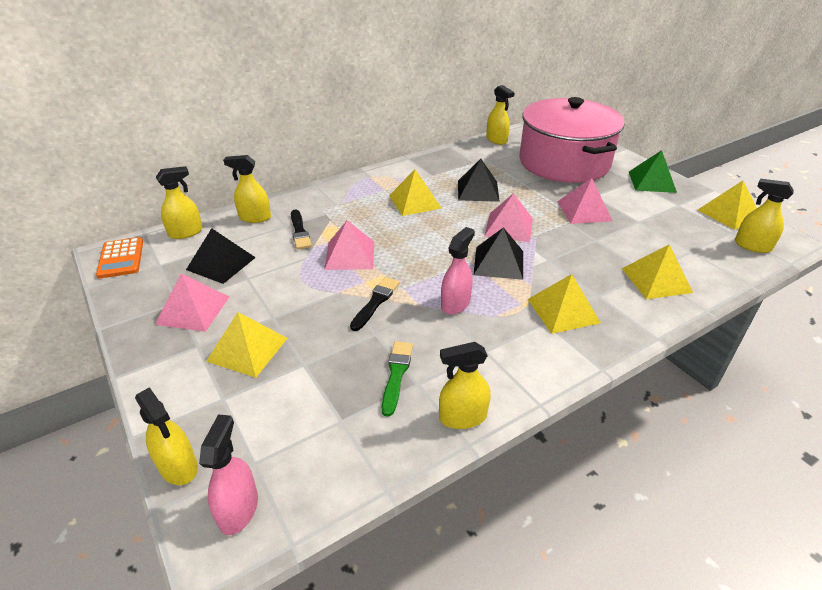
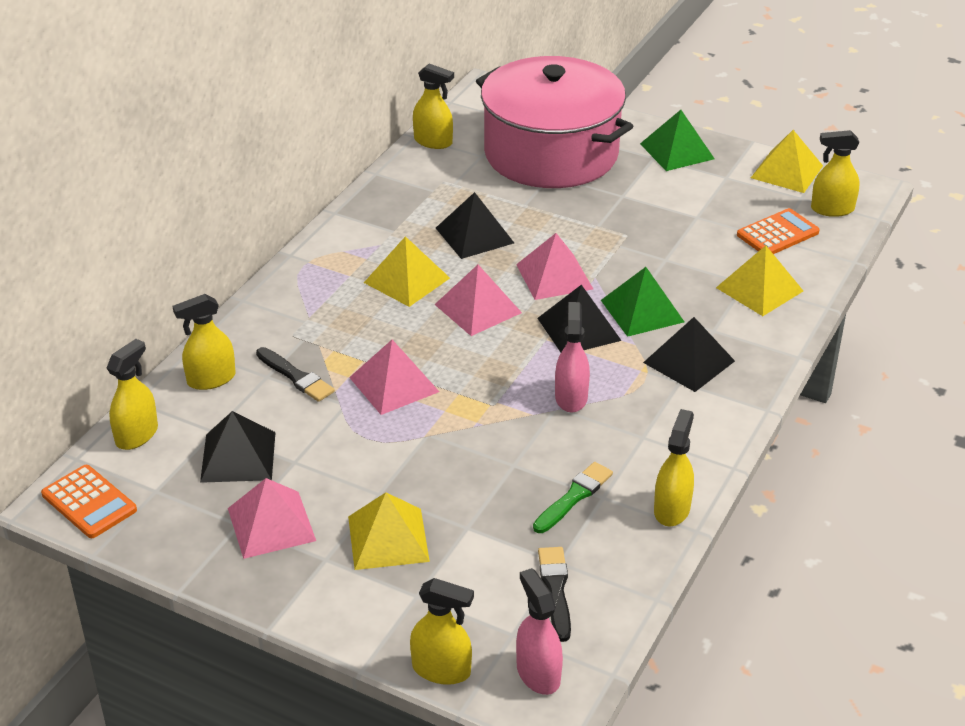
camera: 30 degrees left, 0 degrees up
(376, 302) = (481, 430): black brush -> black brush (555, 590)
(396, 374) = (574, 497): green brush -> green brush turned 60 degrees clockwise
(462, 417) = (672, 509): yellow spray bottle -> yellow spray bottle turned 150 degrees clockwise
(553, 266) = (642, 311): none -> green pyramid
(563, 310) = (689, 361): yellow pyramid -> black pyramid
(584, 211) = (626, 223): pink pyramid -> pink pyramid (478, 308)
(696, 249) = (777, 234): none -> orange calculator

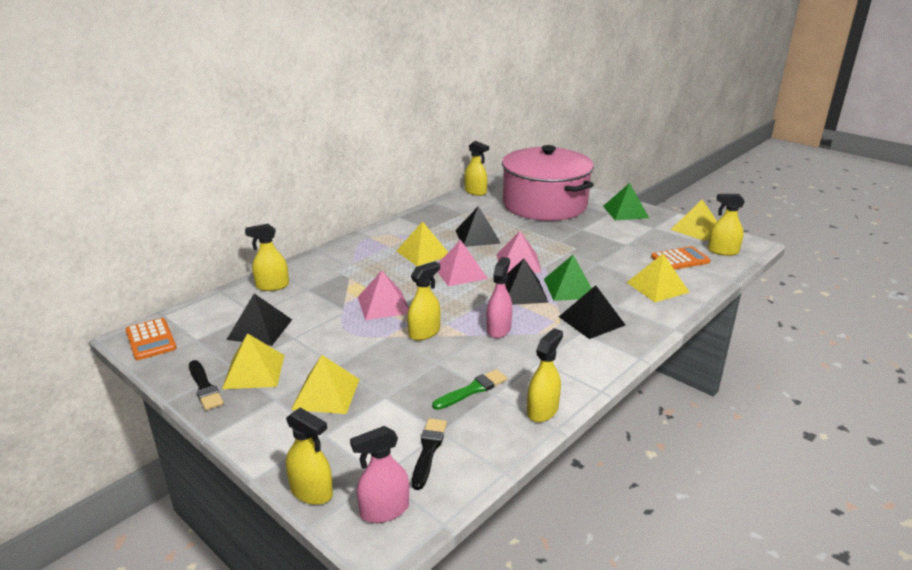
camera: 15 degrees right, 10 degrees down
(137, 435) = (207, 308): yellow spray bottle -> yellow spray bottle (424, 332)
(271, 524) = (254, 371): pink pyramid -> yellow pyramid
(296, 377) = (324, 292): black brush -> black brush (204, 387)
(538, 673) = (384, 510): pink spray bottle -> pink spray bottle turned 105 degrees counterclockwise

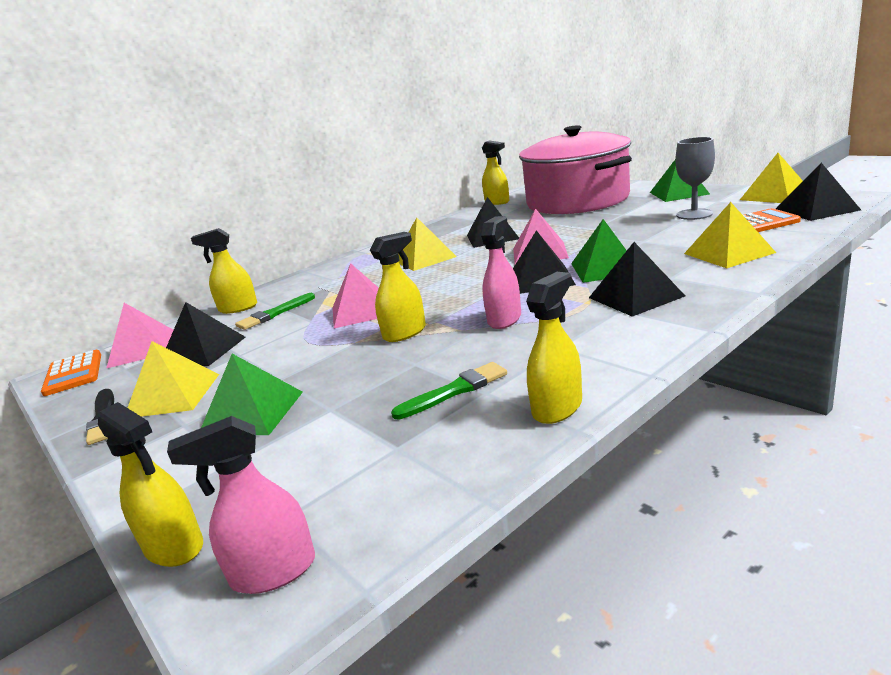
camera: 10 degrees right, 5 degrees down
(308, 297) = (274, 314): none -> green brush
(326, 394) = (252, 412): yellow pyramid -> green pyramid
(428, 450) = (371, 475): black brush -> none
(460, 272) = (465, 270): pink pyramid -> pink pyramid (142, 349)
(636, 240) = (694, 214): none -> grey goblet
(722, 251) = (816, 209): yellow spray bottle -> black pyramid

